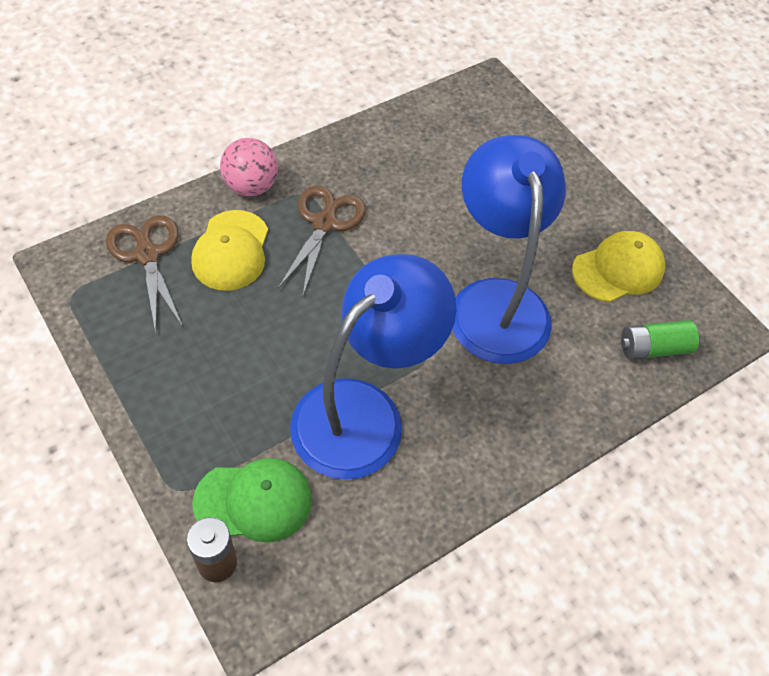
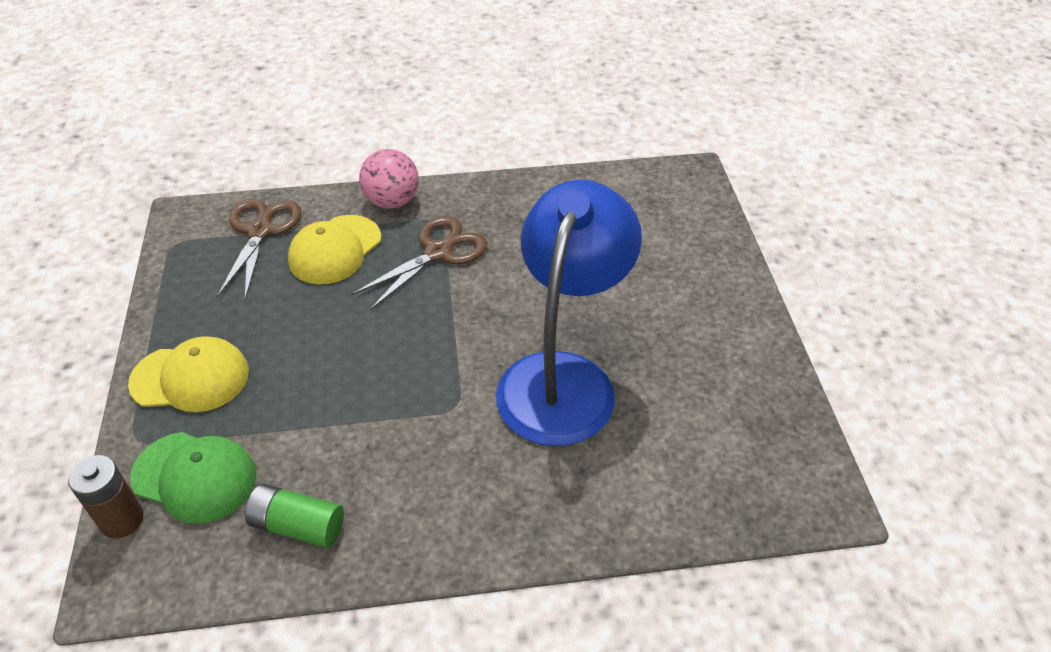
camera: 30 degrees right, 10 degrees down
(364, 412) = (355, 435): blue lamp -> none
(618, 269) = (725, 391): yellow cap -> yellow cap (190, 378)
(653, 348) = (716, 487): green battery -> green battery (298, 525)

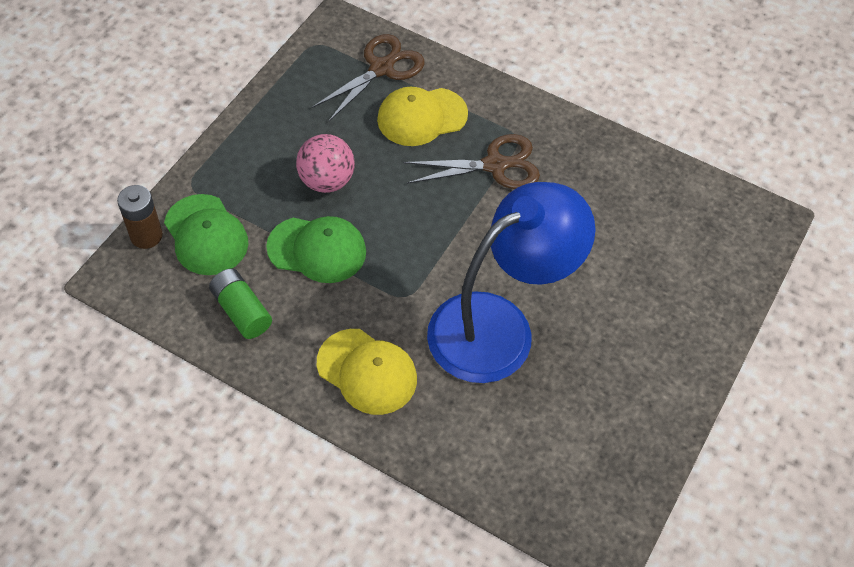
camera: 35 degrees right, 10 degrees up
(190, 378) = (252, 161): yellow cap -> yellow cap (367, 371)
(330, 418) = (317, 249): none -> green cap
(392, 201) = (497, 99): pink ball -> pink ball (326, 181)

